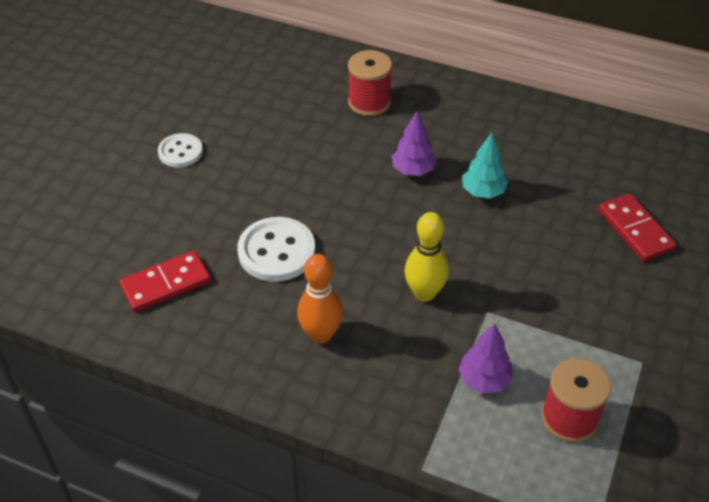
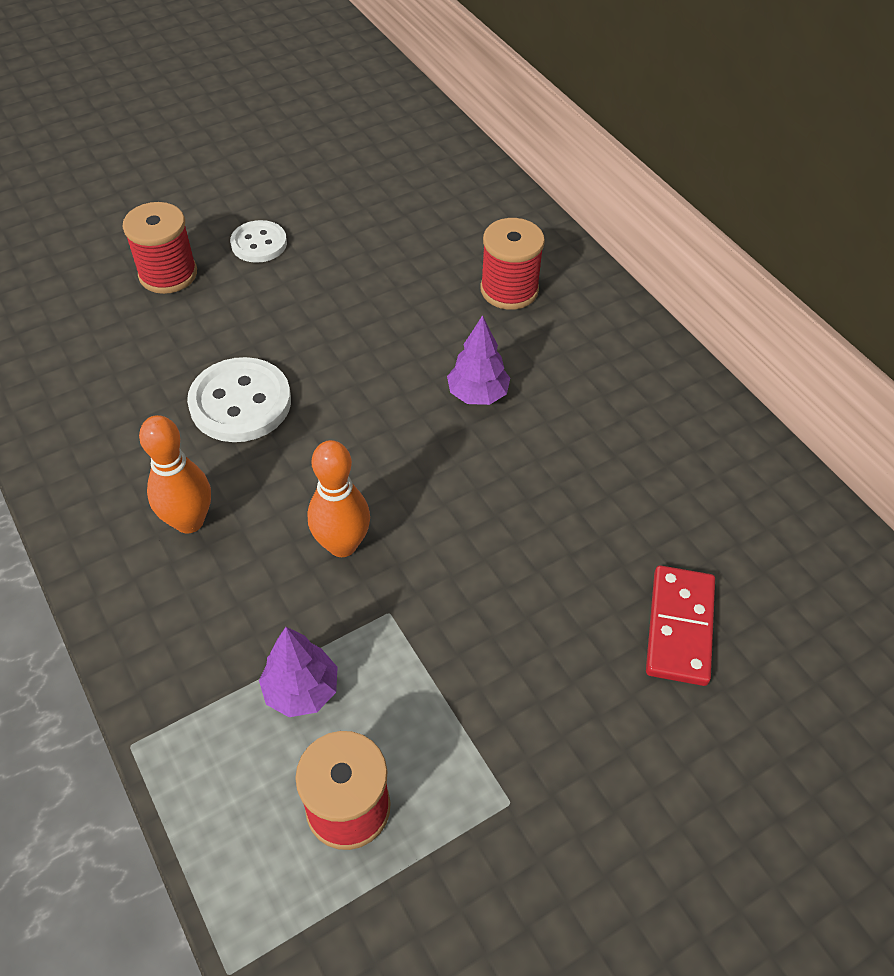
camera: 35 degrees right, 5 degrees up
(138, 201) = (168, 274): none -> red spool
(166, 284) = (104, 374): red domino -> none
(424, 293) = (342, 545): yellow bowling pin -> orange bowling pin
(483, 192) = (533, 466): turquoise tree -> none

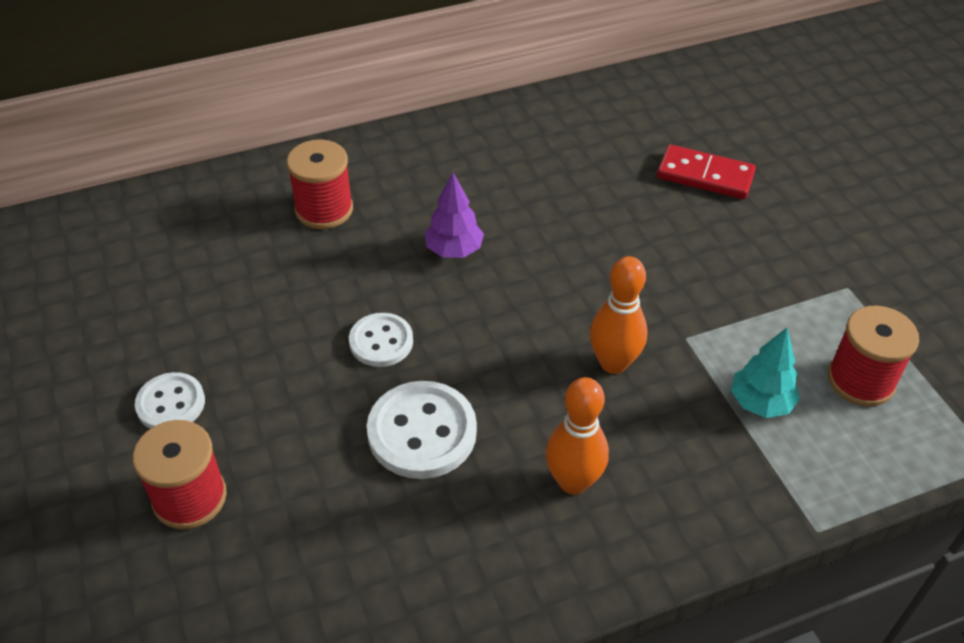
camera: 80 degrees left, 5 degrees down
(301, 690) = (760, 403): purple tree -> turquoise tree
(344, 358) = (381, 341): none -> white button

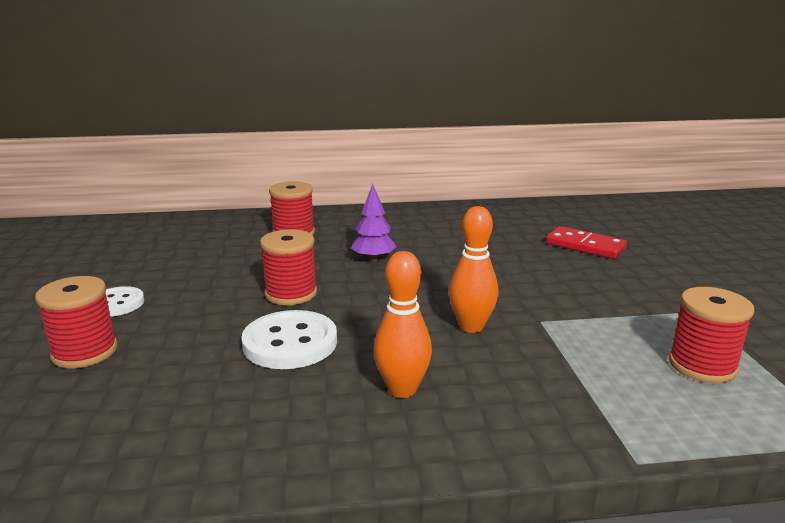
camera: 15 degrees right, 25 degrees down
(381, 341) = (291, 293): white button -> red spool
(760, 403) = (598, 366): turquoise tree -> none

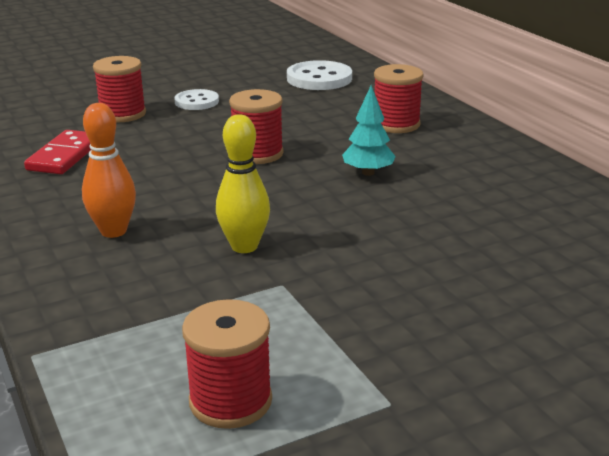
camera: 70 degrees right, 5 degrees up
(290, 343) = (169, 173): white button -> white button (319, 78)
(373, 259) = (368, 173): purple tree -> turquoise tree
(471, 326) = (244, 246): orange bowling pin -> yellow bowling pin
(585, 246) = (553, 300): red domino -> red domino (65, 156)

